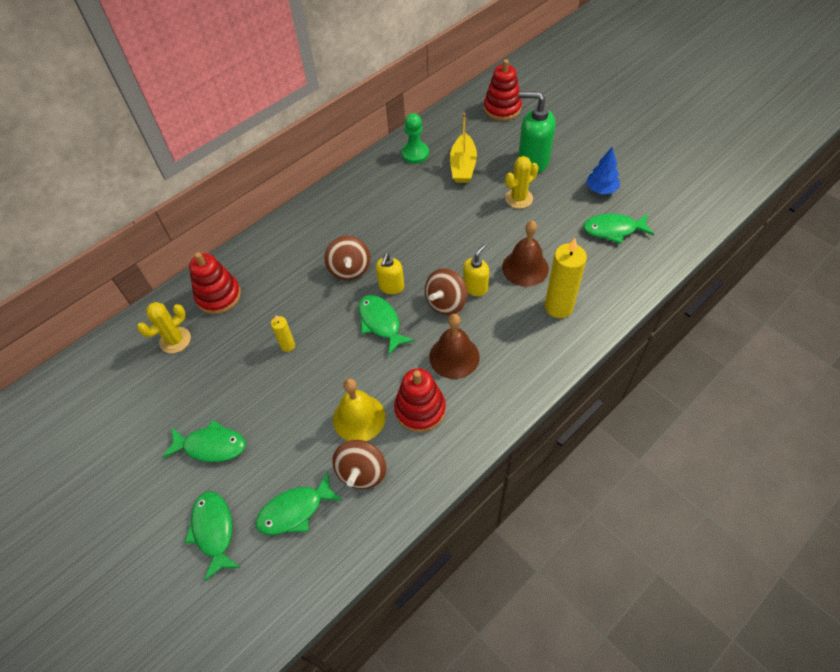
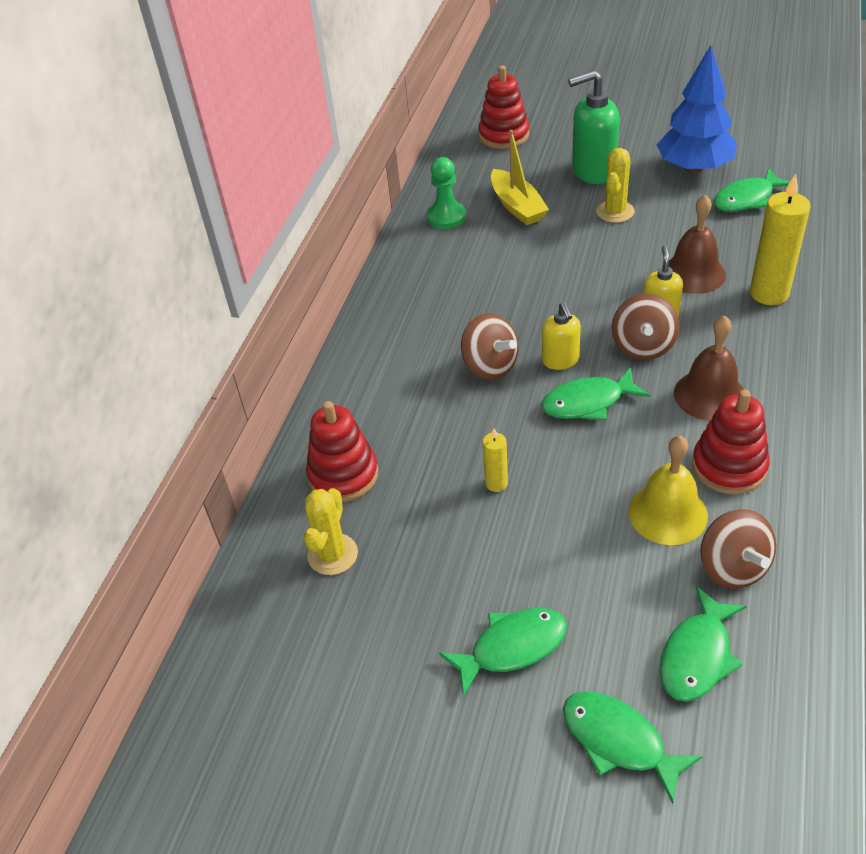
camera: 30 degrees left, 10 degrees down
(381, 323) = (588, 403): green fish -> green fish turned 45 degrees counterclockwise
(601, 189) = (694, 168): blue tree -> blue tree, size x1.80

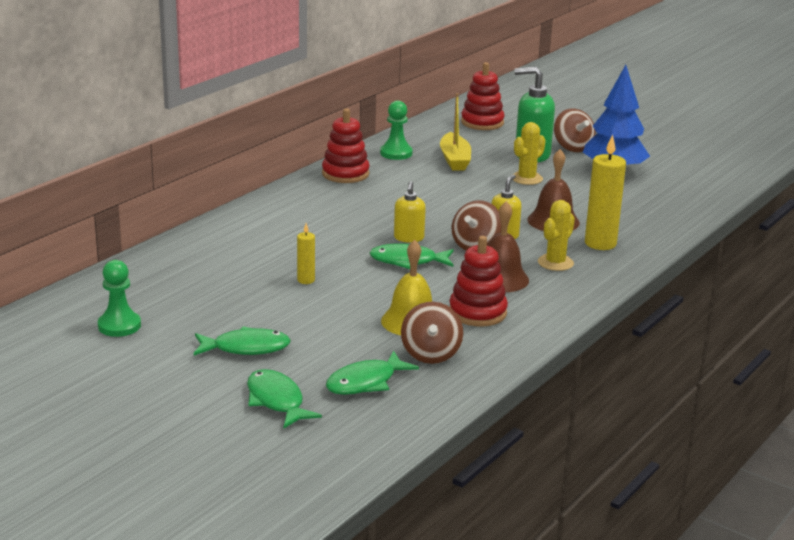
camera: 15 degrees right, 20 degrees down
(326, 668) = (119, 326): none -> green pawn
(332, 554) = (167, 282): yellow cactus -> yellow cactus (555, 263)
(343, 475) = (206, 252): red stacking toy -> red stacking toy (345, 174)
(490, 366) = (355, 229): brown spinning top -> brown spinning top (572, 147)
(747, 199) = (637, 195): green fish -> none

